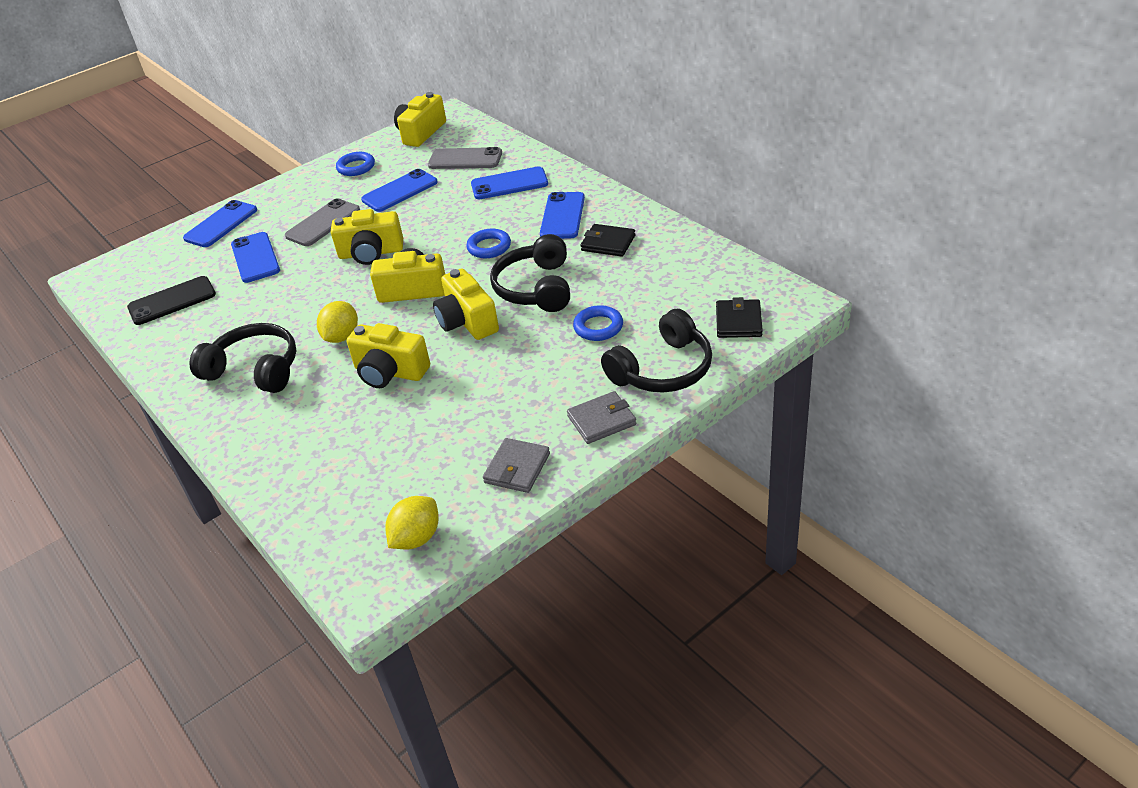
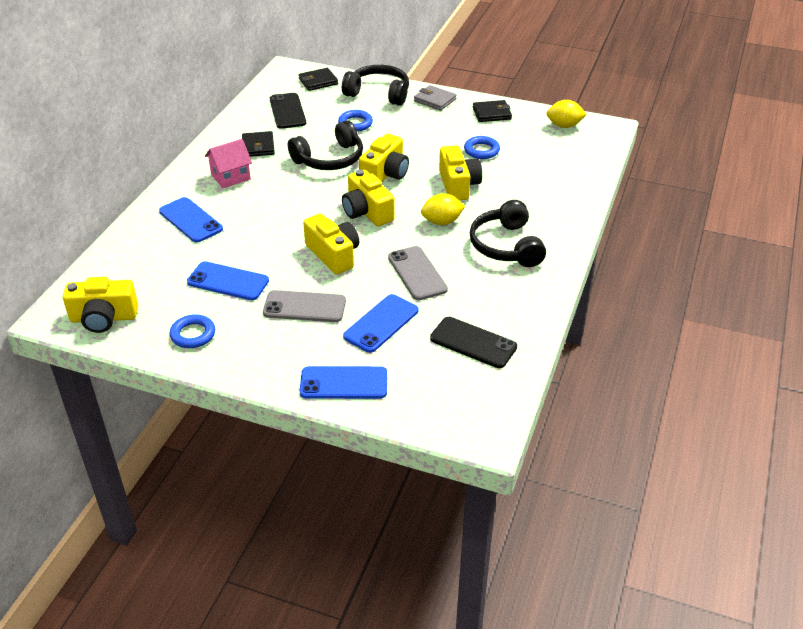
camera: 125 degrees left, 0 degrees up
(465, 159) = (153, 263): grey phone -> grey phone (417, 273)
(489, 247) = (291, 197): blue ring -> blue ring (481, 150)
(517, 468) = (492, 113): grey wallet -> black wallet
(562, 216) = (230, 177): blue phone -> pink house
(674, 279) = (287, 111): none -> black phone

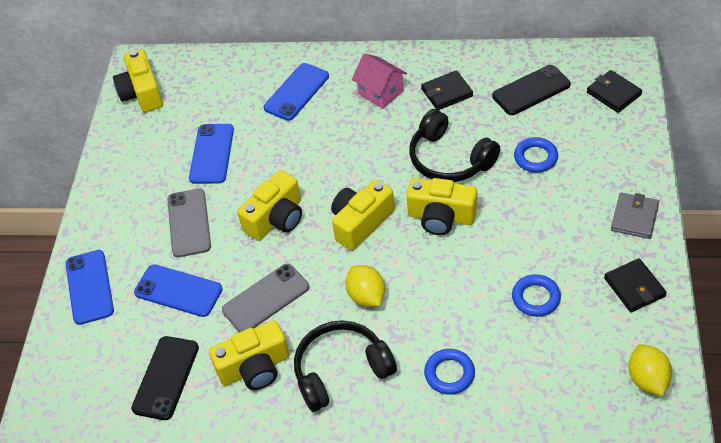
camera: 80 degrees right, 10 degrees up
(193, 334) = (133, 158): blue ring -> blue ring (449, 374)
(378, 93) = (618, 157): black headphones -> none
(458, 185) = (447, 293): yellow camera -> yellow camera (255, 368)

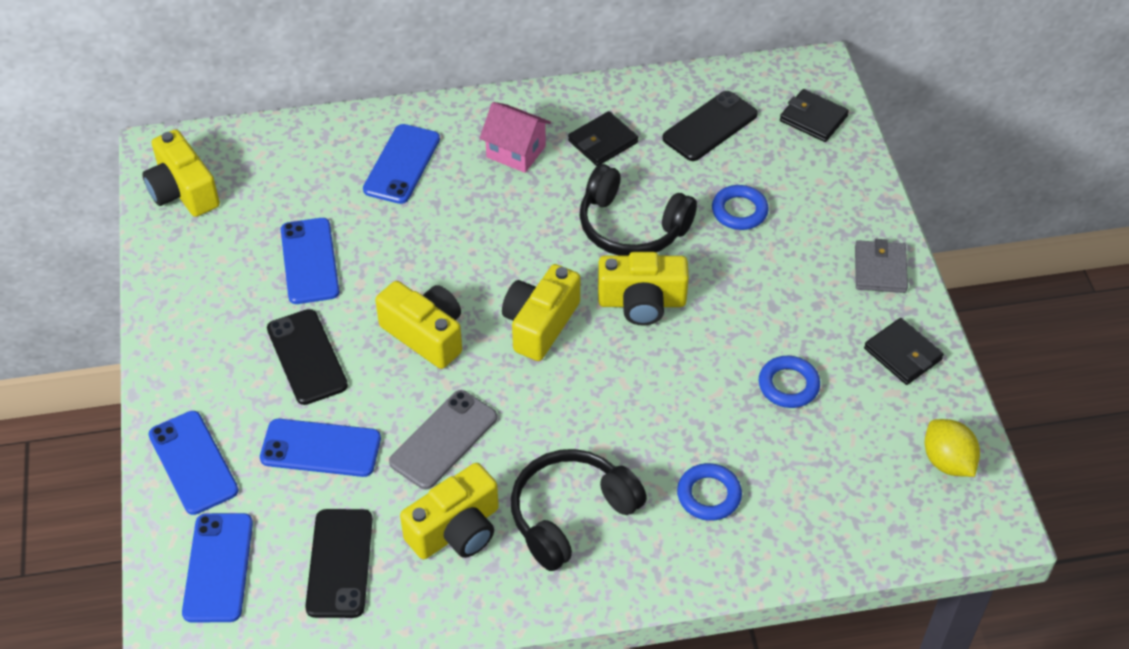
camera: 20 degrees left, 0 degrees up
(83, 366) = (218, 567): none -> blue phone
(189, 223) = (307, 357): grey phone -> black phone
(276, 219) = (425, 334): yellow camera -> yellow camera turned 75 degrees counterclockwise
(366, 296) = (575, 416): yellow lemon -> none

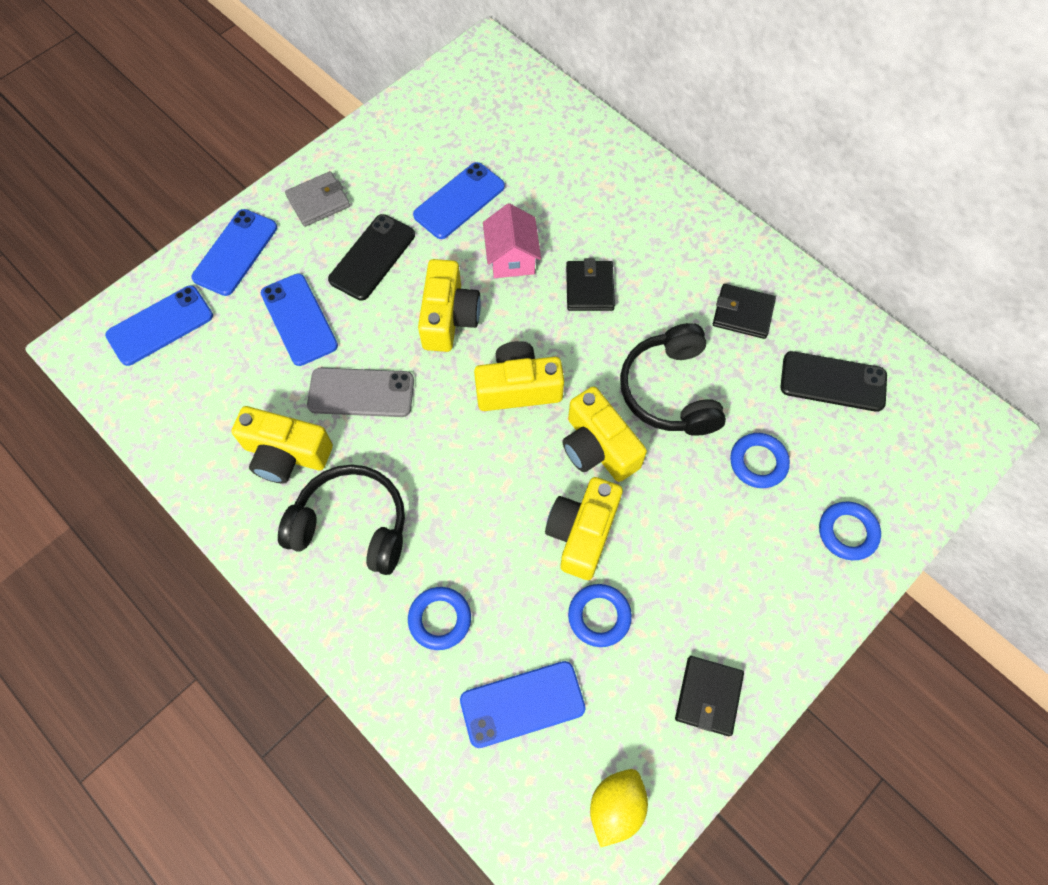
camera: 55 degrees right, 15 degrees up
(183, 191) = (461, 86): yellow camera -> yellow camera (582, 533)
(340, 563) = (209, 397): black phone -> none
(402, 164) = (598, 195): blue phone -> blue phone (522, 704)
(516, 152) = (677, 260): pink house -> pink house (512, 258)
(813, 118) = (919, 458): black wallet -> black wallet (589, 288)
(838, 195) = (847, 532): none -> blue ring
(880, 269) = (790, 620): grey wallet -> grey wallet (318, 201)

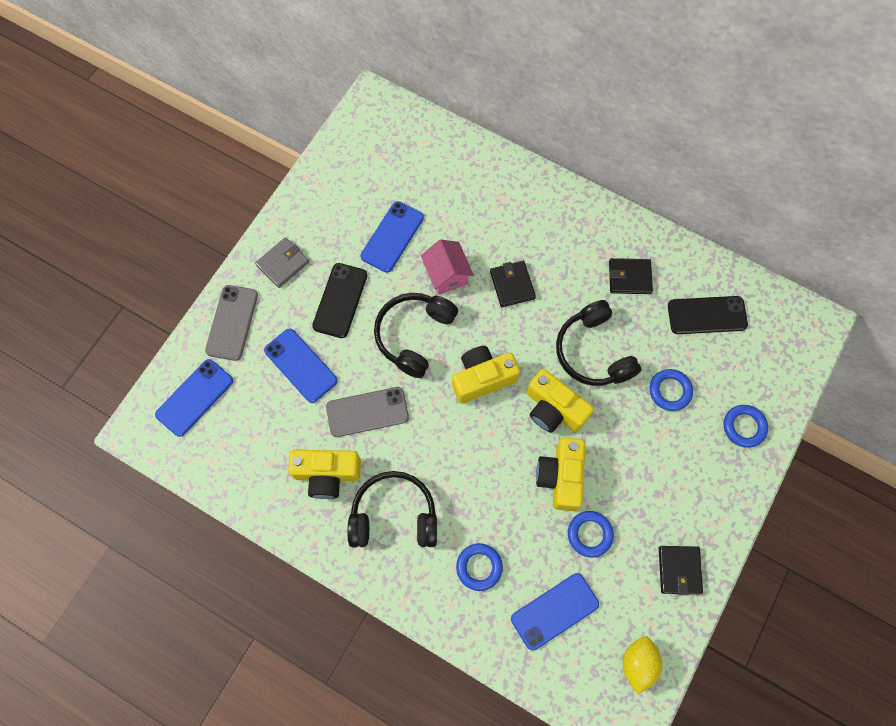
camera: 15 degrees left, 5 degrees up
(235, 252) = (232, 322): blue phone -> grey phone
(449, 317) = (414, 335): yellow camera -> black headphones

